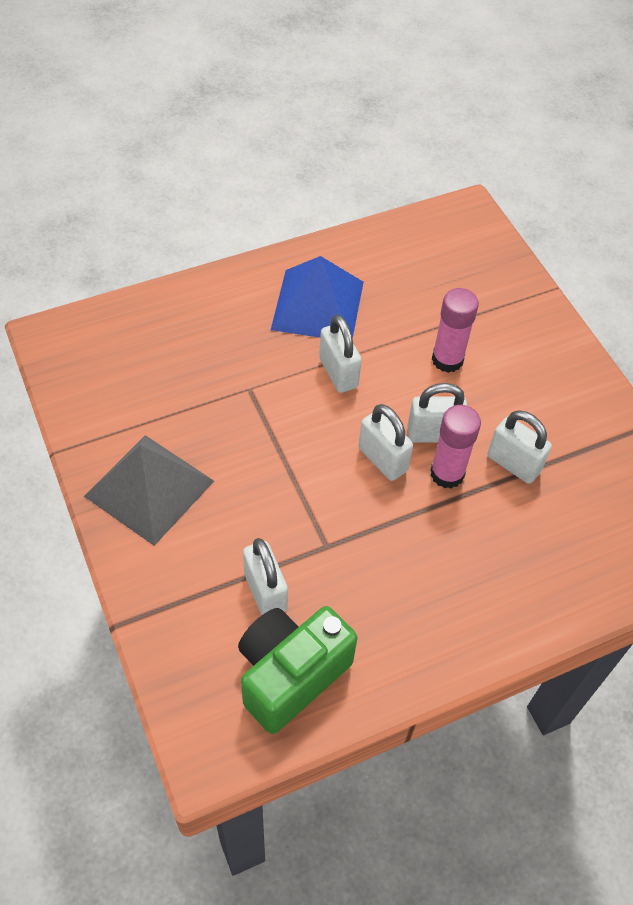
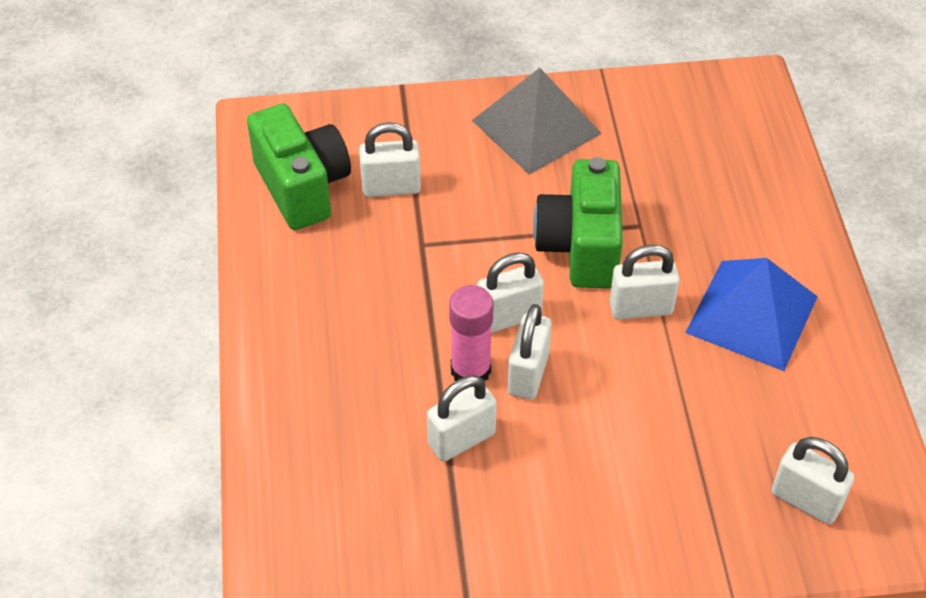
camera: 110 degrees right, 5 degrees down
(289, 425) = (580, 247): none -> green camera
(447, 359) = (634, 422): pink glue stick -> none
(465, 260) = (806, 500): none -> white padlock

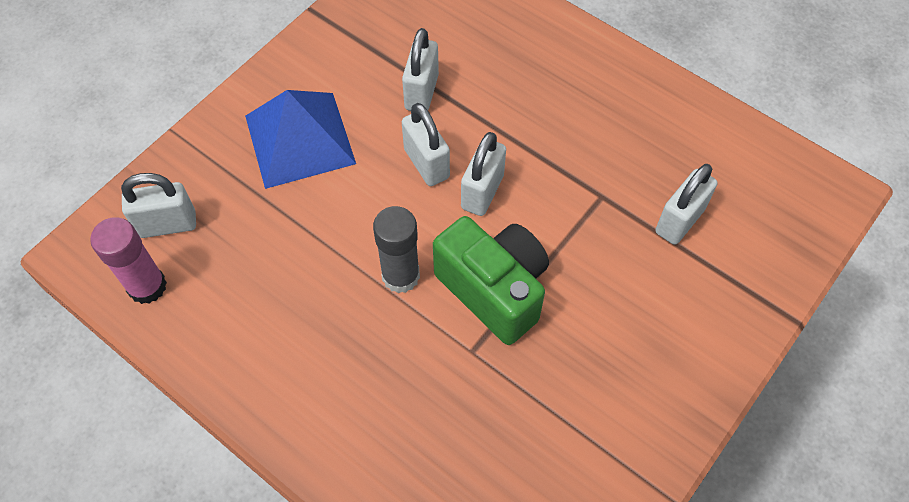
camera: 135 degrees right, 10 degrees up
(302, 187) = (733, 168): green camera -> none
(470, 370) = (465, 136): pink glue stick -> pink glue stick (147, 286)
(536, 126) = (651, 378): grey pyramid -> none
(641, 308) = (400, 276): white padlock -> grey glue stick
(751, 314) = (315, 341): blue pyramid -> blue pyramid (300, 139)

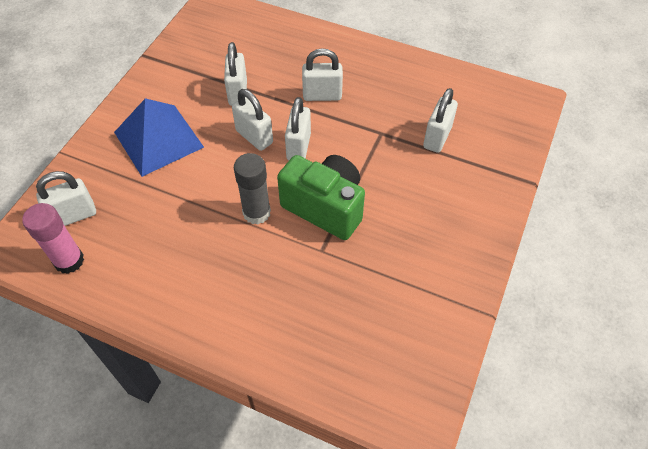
camera: 15 degrees left, 5 degrees down
(535, 121) = (322, 95): none -> white padlock

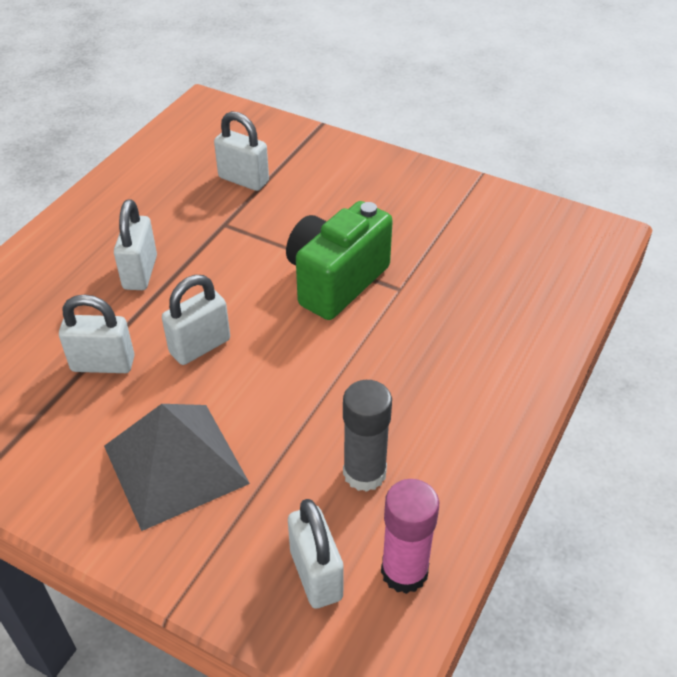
camera: 85 degrees left, 10 degrees down
(159, 139) = (175, 464): blue pyramid -> grey pyramid
(256, 212) = (336, 346): grey glue stick -> grey glue stick (364, 473)
(298, 147) = (230, 301): white padlock -> none

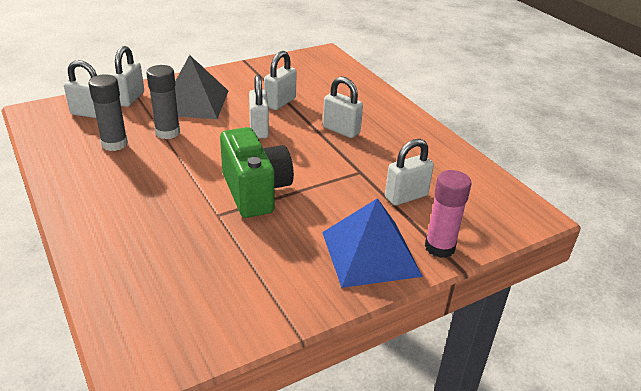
camera: 120 degrees right, 10 degrees down
(227, 559) = (130, 99): none -> white padlock
(286, 435) = (167, 132): none -> grey glue stick
(353, 173) = (370, 253): none -> blue pyramid
(404, 571) = (55, 133): pink glue stick -> pink glue stick (439, 247)

